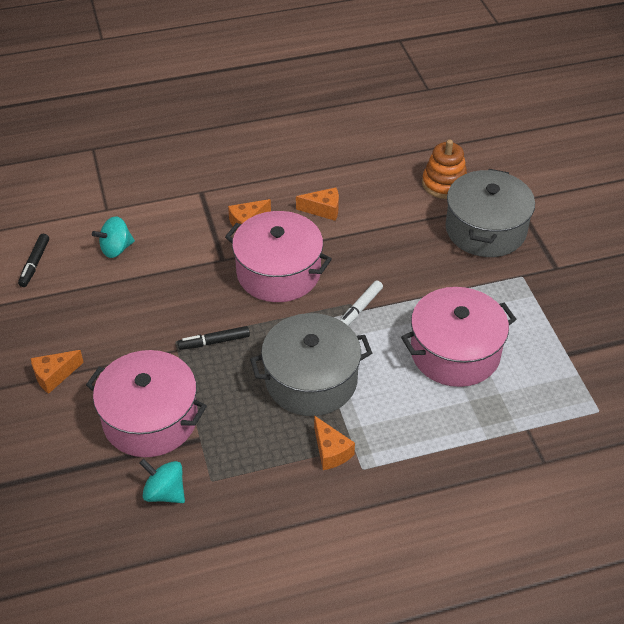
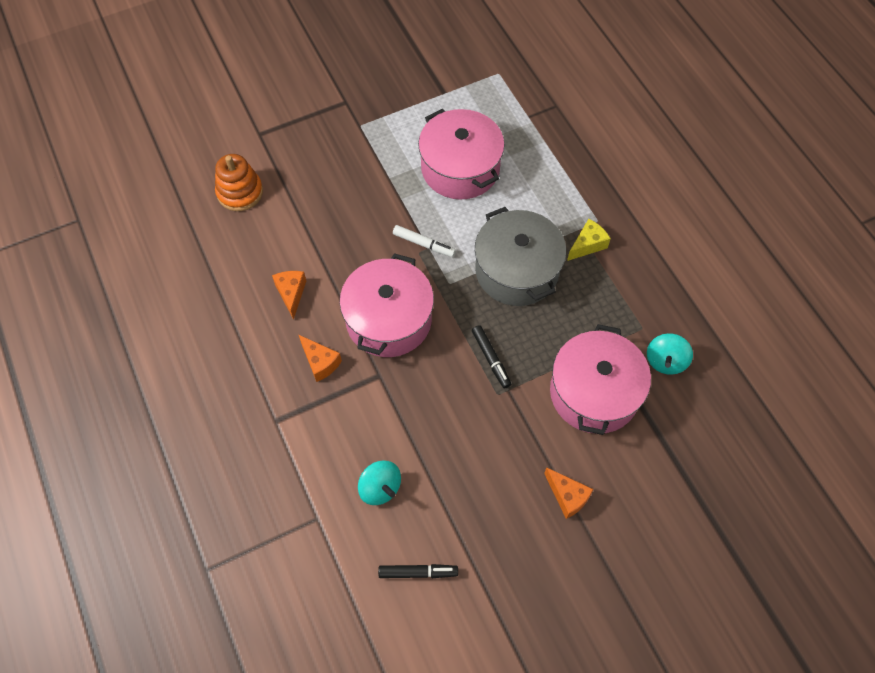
camera: 100 degrees left, 15 degrees up
(331, 451) = (587, 245): orange cheese -> yellow cheese
(485, 229) = (303, 155): grey pot -> none

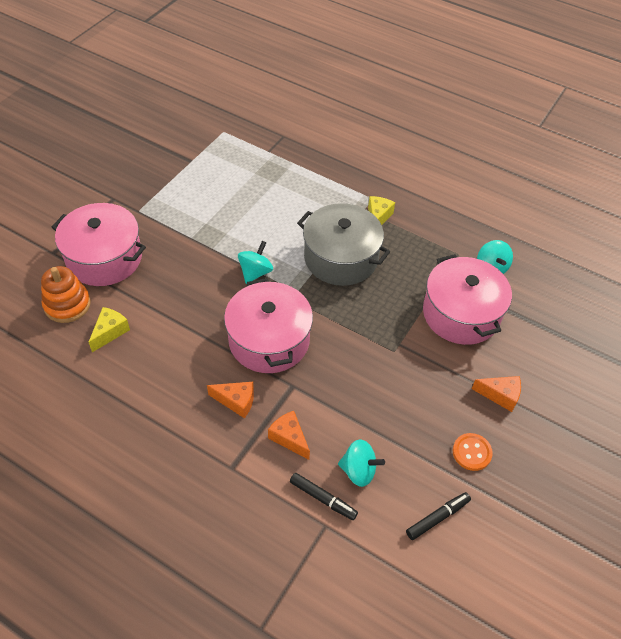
camera: 35 degrees left, 10 degrees down
(258, 238) = (110, 332): none -> yellow cheese
(291, 294) = (172, 361): orange cheese -> orange cheese (289, 438)
(424, 244) = (255, 272): white marker -> turquoise spinning top
(460, 168) = (243, 207): pink pot -> pink pot (104, 258)
(491, 359) = (370, 328): black marker -> black marker (323, 498)
(495, 534) = (471, 452): none -> orange button

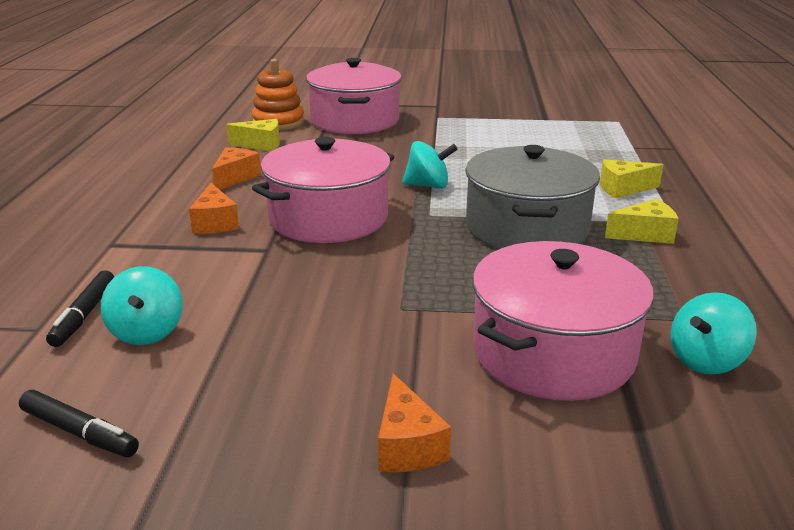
camera: 65 degrees right, 25 degrees down
(289, 438) = (177, 267): orange cheese -> orange cheese (235, 178)
(321, 192) = (623, 189): none -> yellow cheese
(471, 452) = (244, 440): orange button -> none

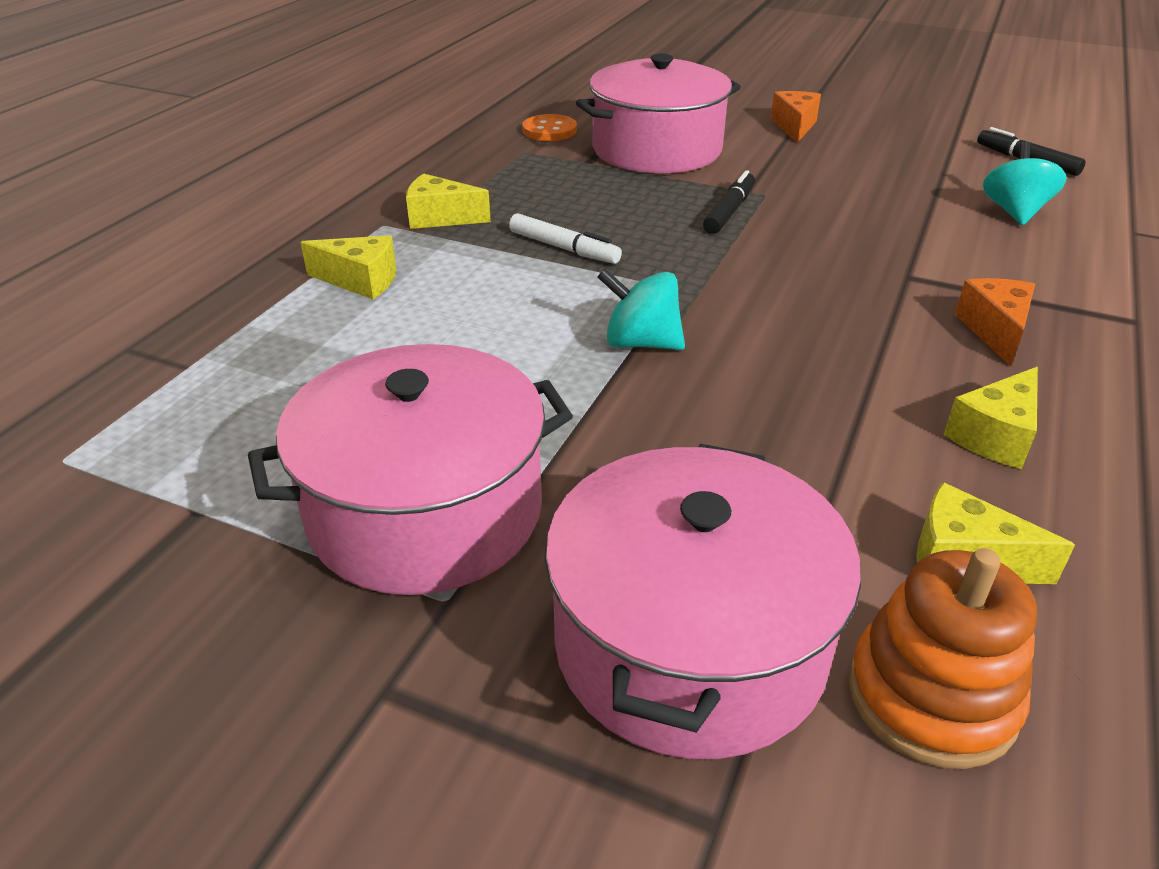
camera: 160 degrees left, 10 degrees up
(84, 315) = (1093, 236): black marker -> black marker (729, 211)
(235, 178) = (995, 436): orange cheese -> yellow cheese
(328, 218) = (821, 309): pink pot -> pink pot (425, 511)
(527, 228) = (564, 248): grey pot -> white marker
(706, 361) = (549, 130): turquoise spinning top -> orange button

